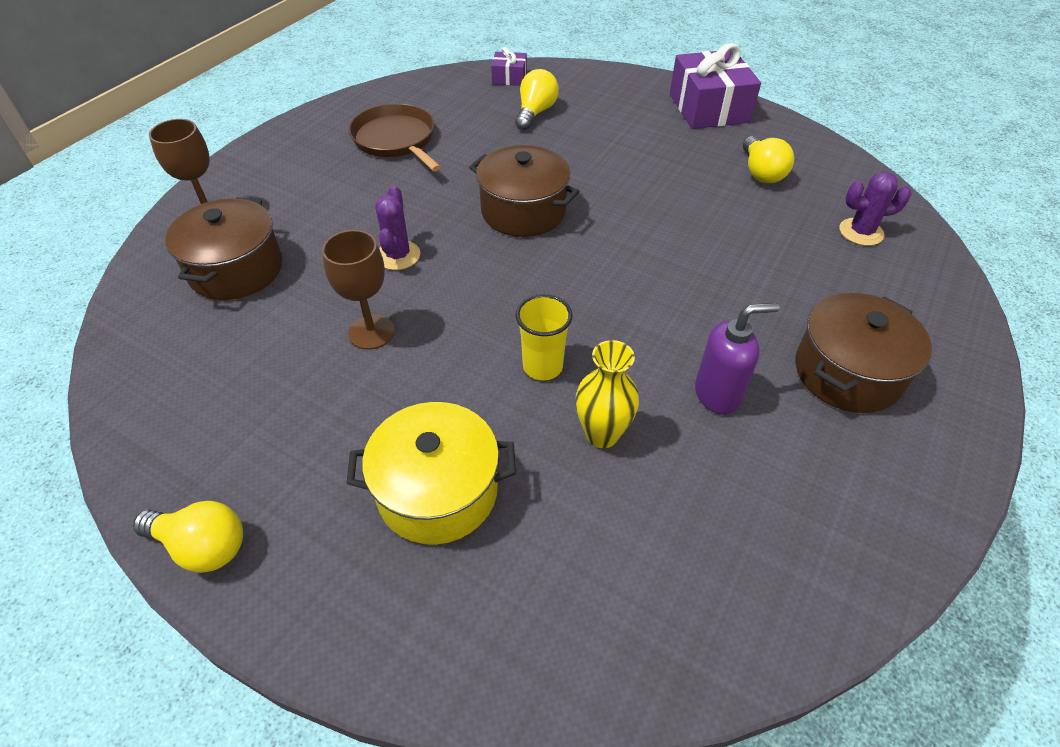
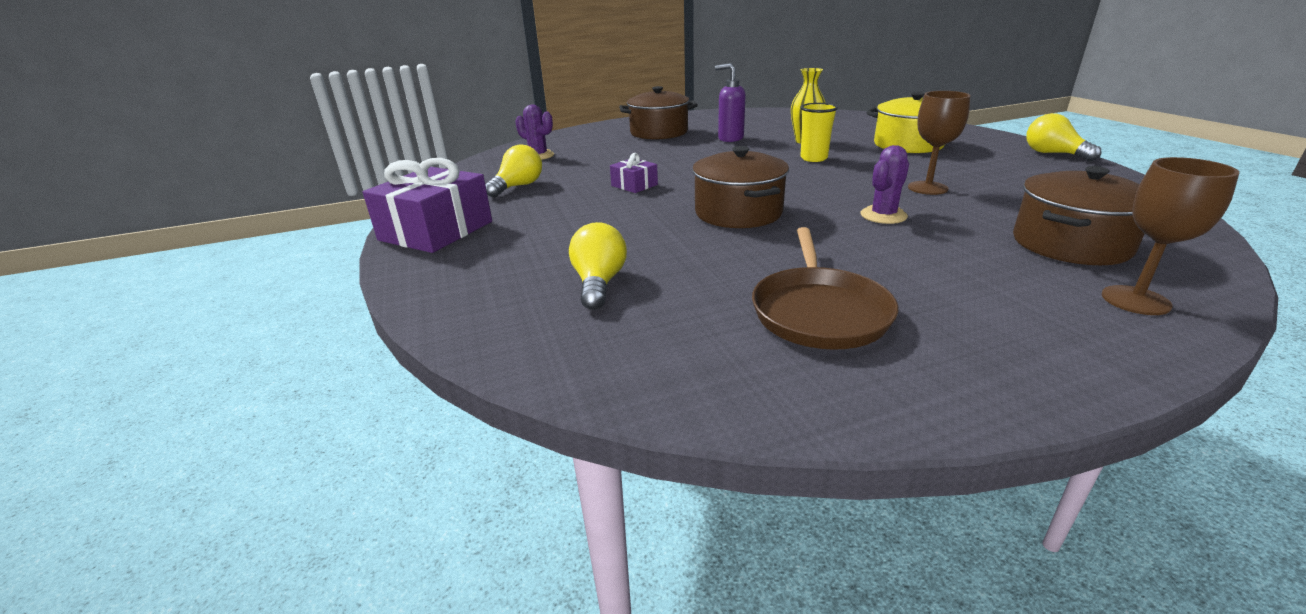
camera: 140 degrees left, 20 degrees down
(509, 78) = (548, 346): purple gift -> purple gift (634, 185)
(535, 113) = (599, 283): yellow light bulb -> yellow light bulb turned 120 degrees clockwise

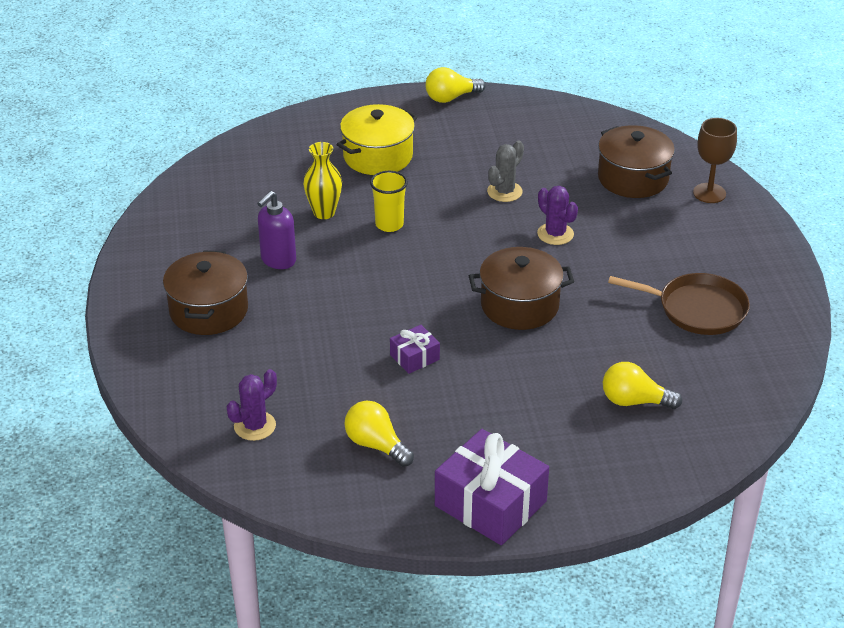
camera: 80 degrees left, 10 degrees up
(927, 188) = (504, 192): brown goblet -> grey cactus

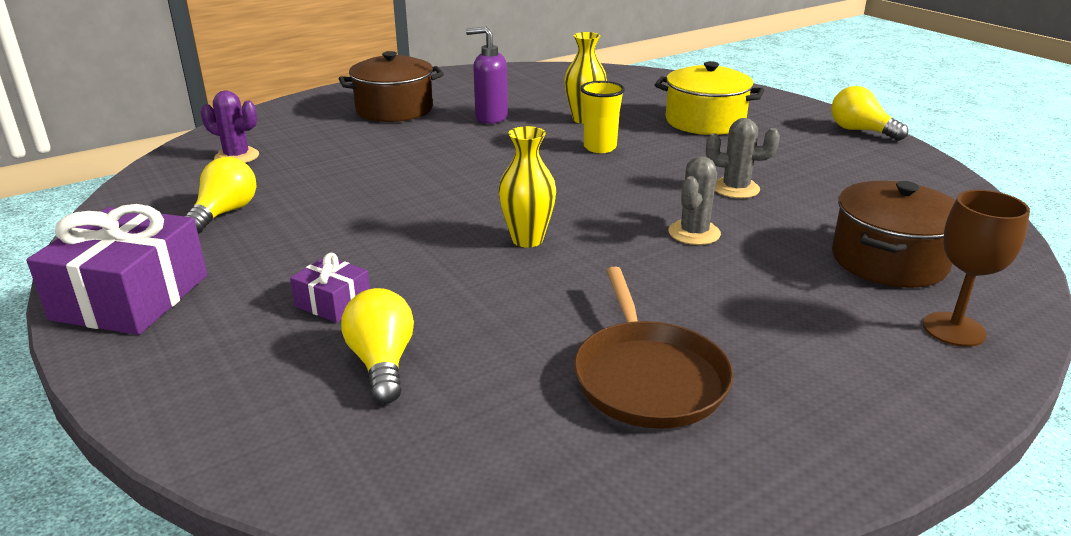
camera: 65 degrees right, 10 degrees down
(414, 357) = (385, 202): purple gift -> purple gift (333, 302)
(519, 305) = (527, 239): brown pot -> yellow vase
(555, 234) = (694, 233): purple cactus -> grey cactus

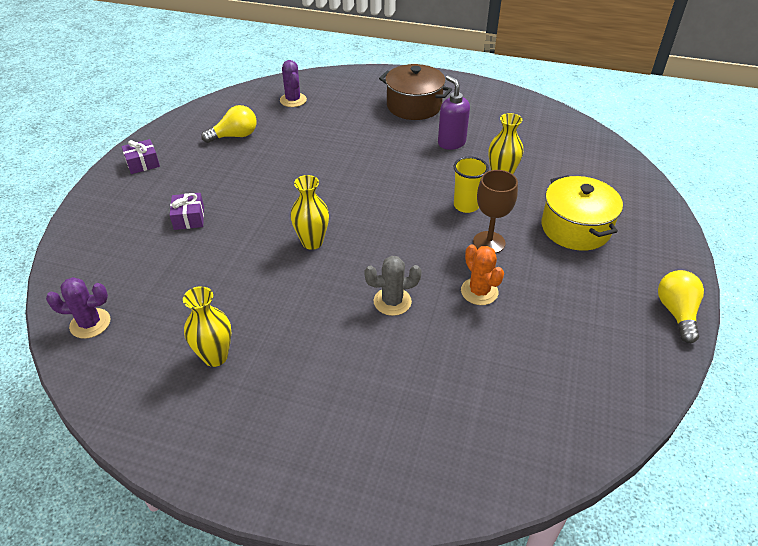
camera: 50 degrees right, 15 degrees up
(131, 297) = (143, 163): purple gift -> purple gift, size x0.49
(382, 363) = (154, 263): yellow light bulb -> none
(431, 471) = (90, 323): none -> purple cactus
(648, 377) = (215, 356): brown pan -> yellow vase
(735, 188) = (479, 291): grey cactus -> orange cactus
(889, 260) = (454, 408): brown pot -> none
(953, 329) = (387, 473): brown goblet -> brown goblet (489, 242)

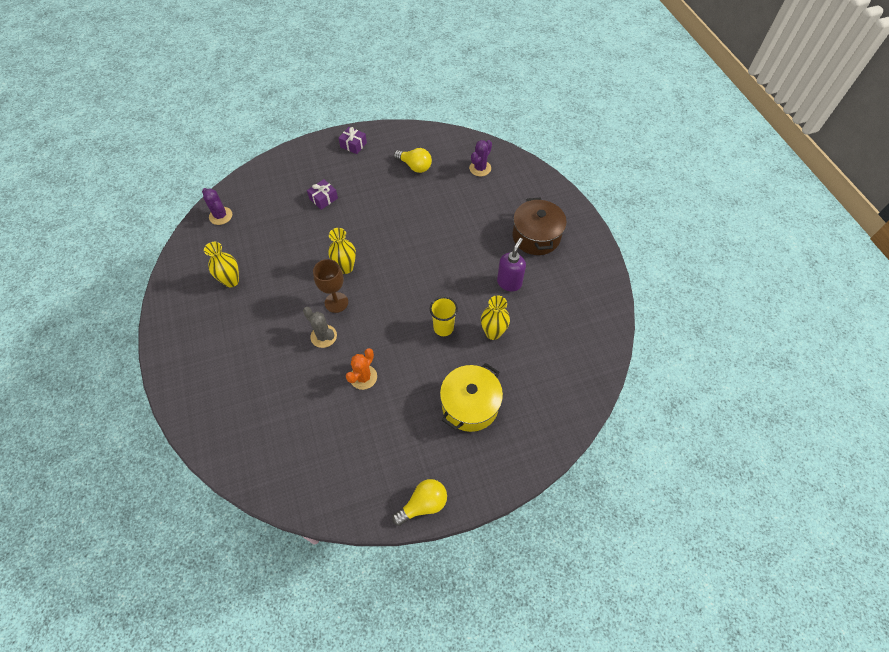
camera: 55 degrees right, 15 degrees up
(489, 242) = (414, 360): brown goblet -> brown goblet (336, 302)

